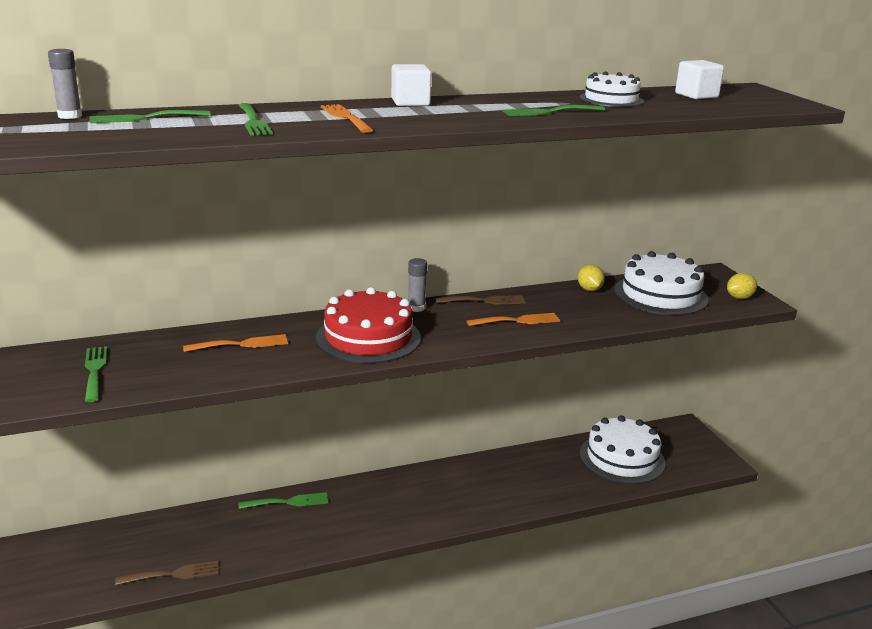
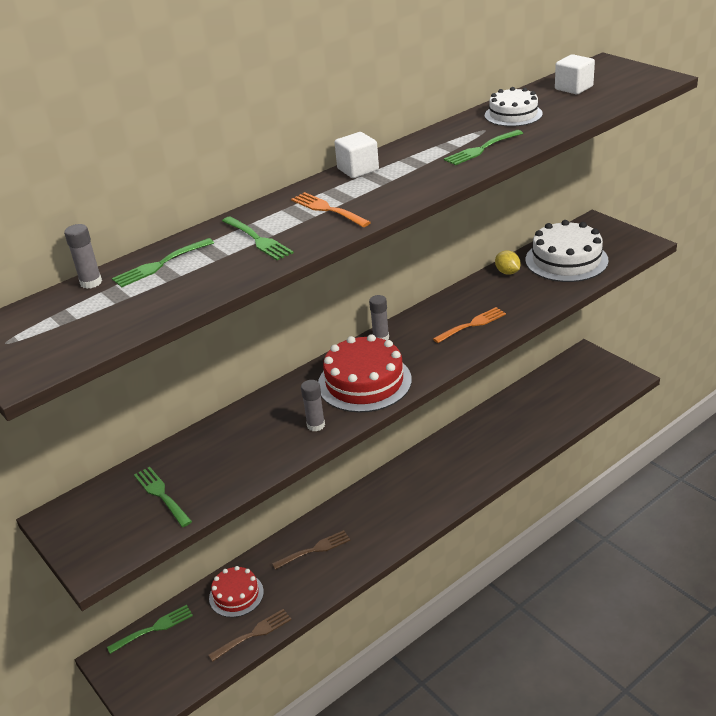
camera: 15 degrees left, 10 degrees up
(184, 533) = (236, 595): none -> red cake
(241, 344) = (264, 425): orange fork -> none
(288, 502) = (305, 535): green fork -> green fork (154, 628)
(289, 358) = (316, 425): none -> grey glue stick
(484, 301) = (431, 312): brown fork -> brown fork (314, 549)
(622, 458) = (551, 400): white cake -> none
(739, 297) = (628, 244): yellow lemon -> none

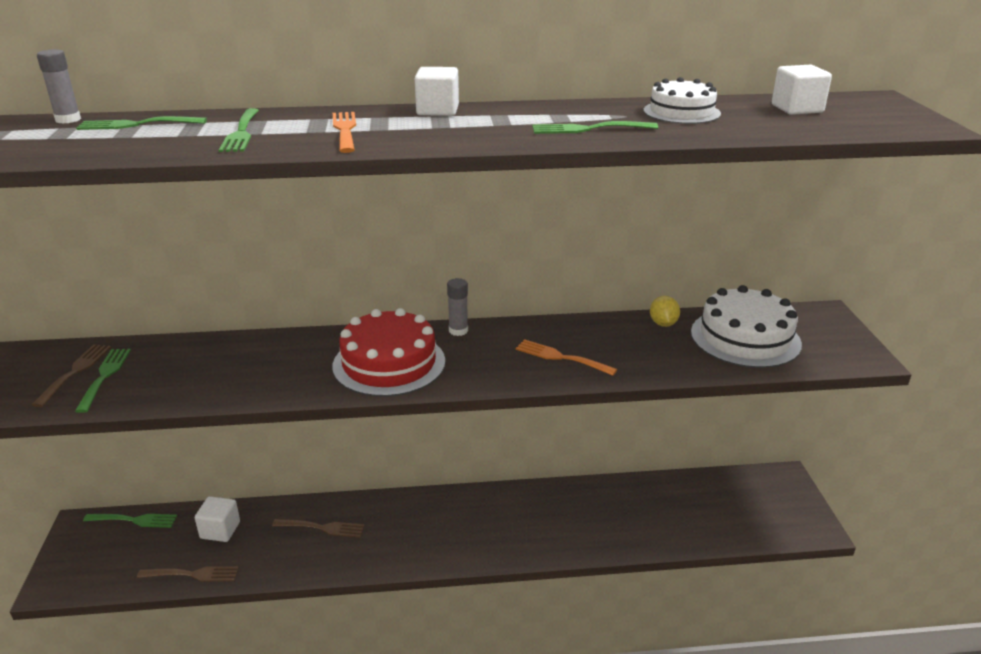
camera: 30 degrees right, 5 degrees down
(130, 504) = (75, 372): none -> brown fork
(236, 595) = (220, 530): red cake -> white cube
(316, 425) = (295, 381): grey glue stick -> none
(472, 324) = (560, 357): orange fork -> orange fork turned 150 degrees counterclockwise

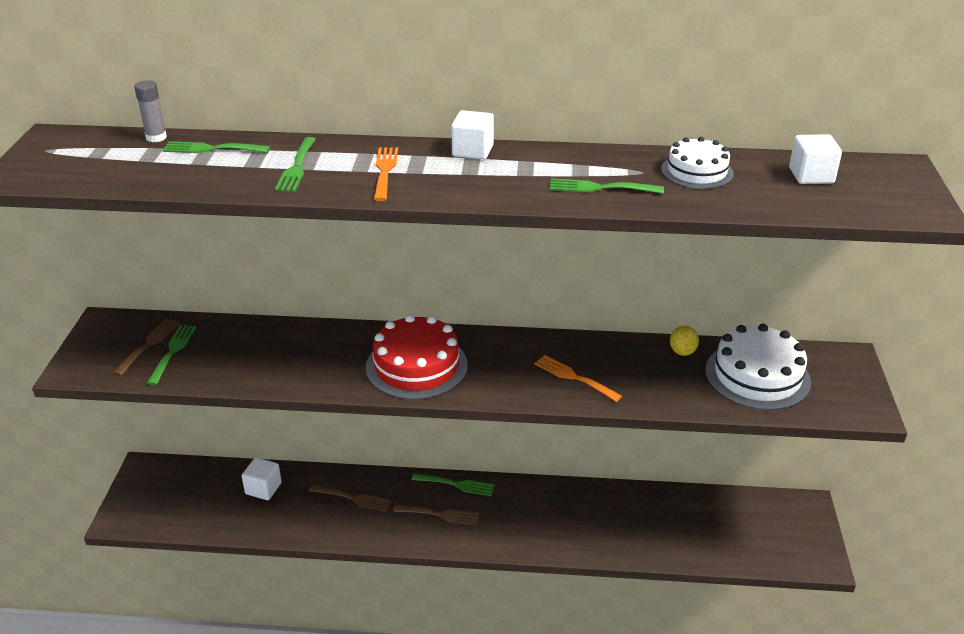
camera: 10 degrees right, 5 degrees up
(134, 520) = (191, 469): green fork -> green fork (457, 484)
(193, 574) = (236, 526): brown fork -> brown fork (440, 515)
(458, 330) = (486, 338): grey glue stick -> none

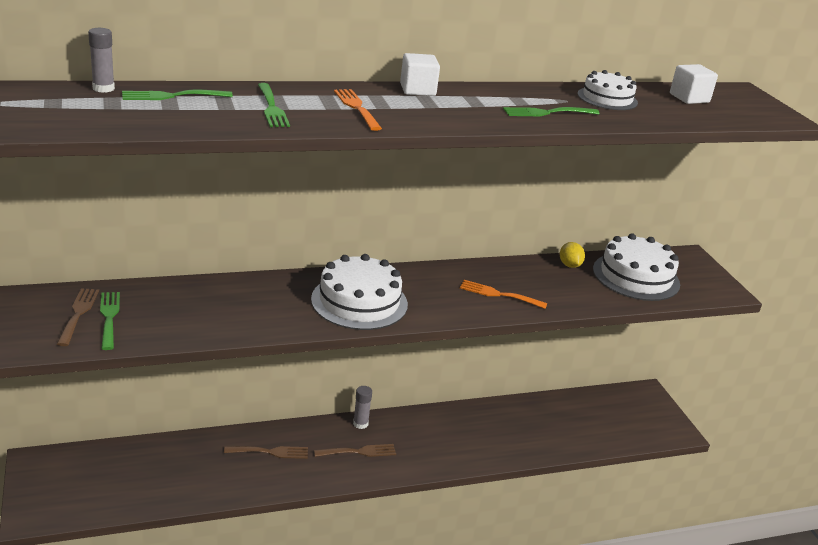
camera: 25 degrees left, 5 degrees down
(263, 488) = (175, 459): white cube -> none
(416, 366) = (359, 301): red cake -> white cake
(457, 484) = (360, 423): green fork -> grey glue stick

